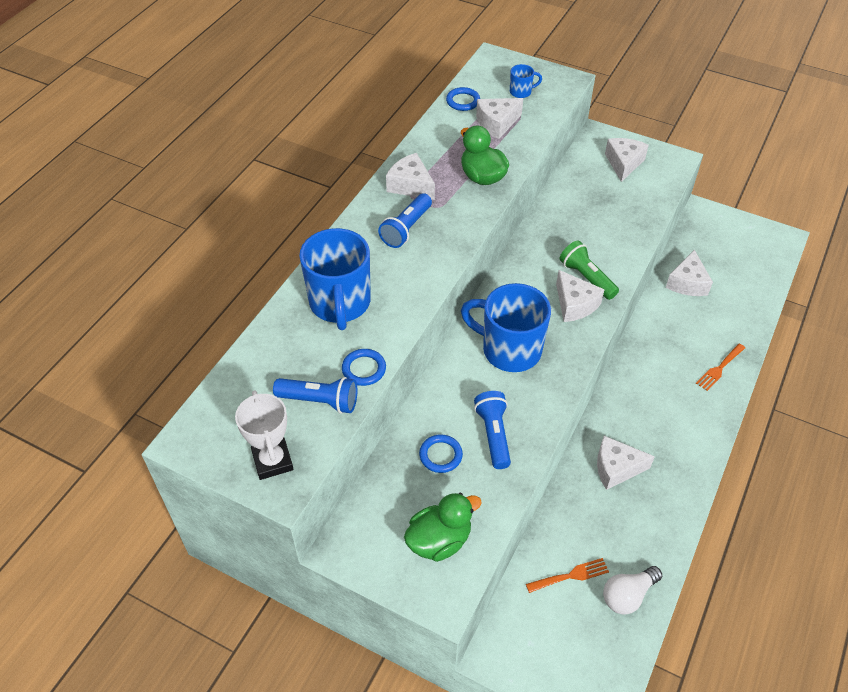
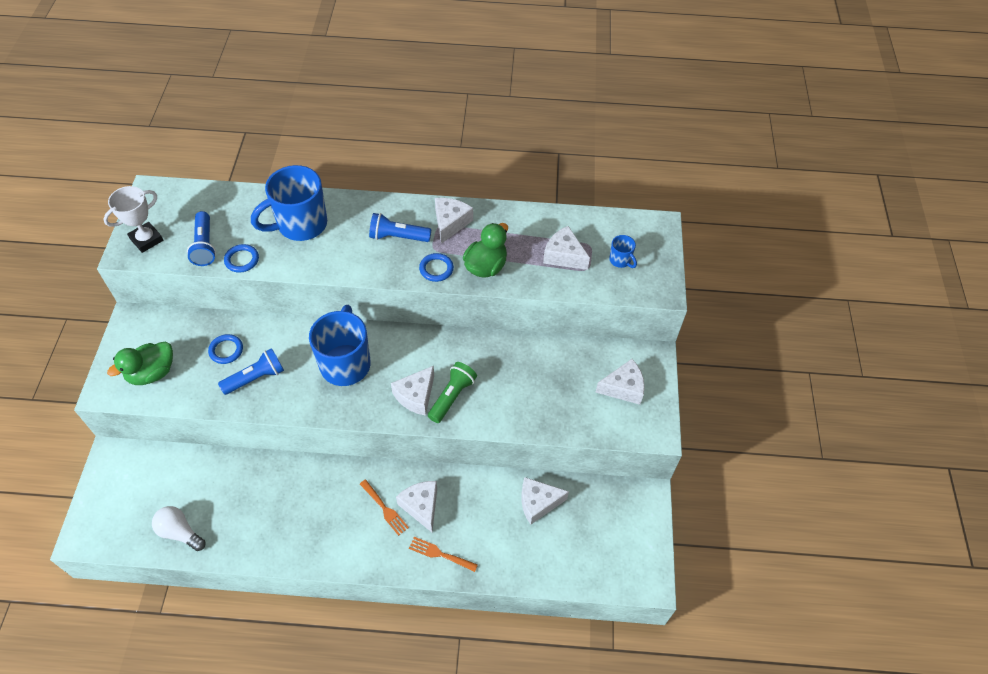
camera: 65 degrees right, 5 degrees up
(439, 540) = (152, 373): green duck -> green duck turned 105 degrees clockwise
(463, 101) = (580, 223): blue ring -> blue ring (436, 269)
(571, 575) = (187, 487): orange fork -> orange fork (385, 509)
(616, 468) = (298, 494): white cheese -> white cheese (421, 506)

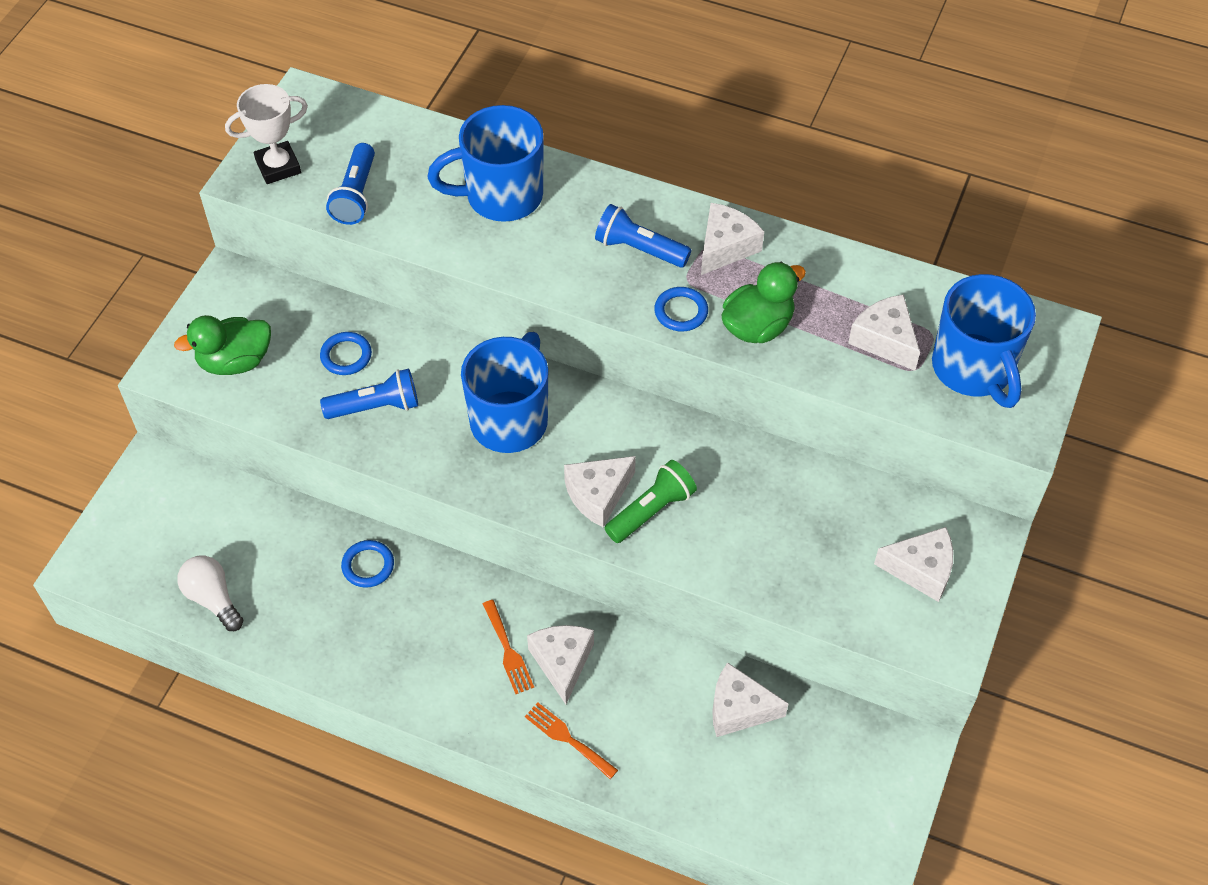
camera: 20 degrees right, 0 degrees up
(242, 260) = (402, 228): blue ring -> blue ring (368, 566)
(620, 260) = (973, 369): blue mug -> blue mug, size x2.29

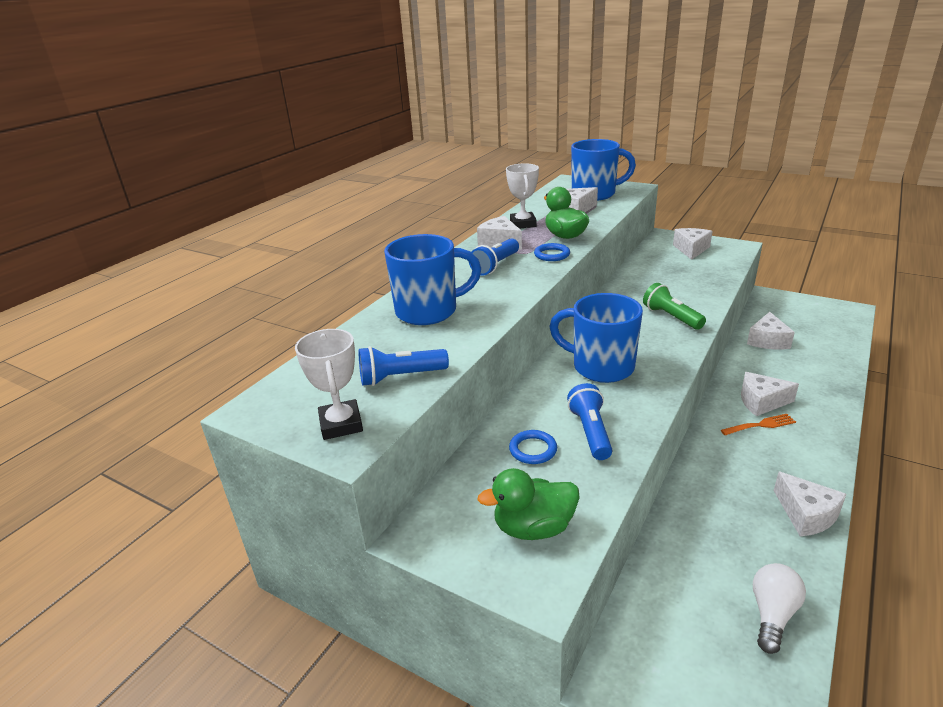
camera: 80 degrees left, 25 degrees down
(213, 598) = (772, 614): white light bulb -> white light bulb turned 150 degrees clockwise
(235, 361) = (533, 528): green duck -> green duck turned 90 degrees clockwise
(355, 195) = (400, 377): blue flashlight -> blue flashlight turned 150 degrees clockwise
(368, 566) = (705, 498): blue ring -> none
(501, 196) = (429, 311): blue mug -> blue mug turned 105 degrees counterclockwise
(567, 738) = (820, 401): orange fork -> none
(598, 495) = (663, 334): white cheese -> white cheese (806, 514)
(808, 270) = (523, 224): none -> white trophy

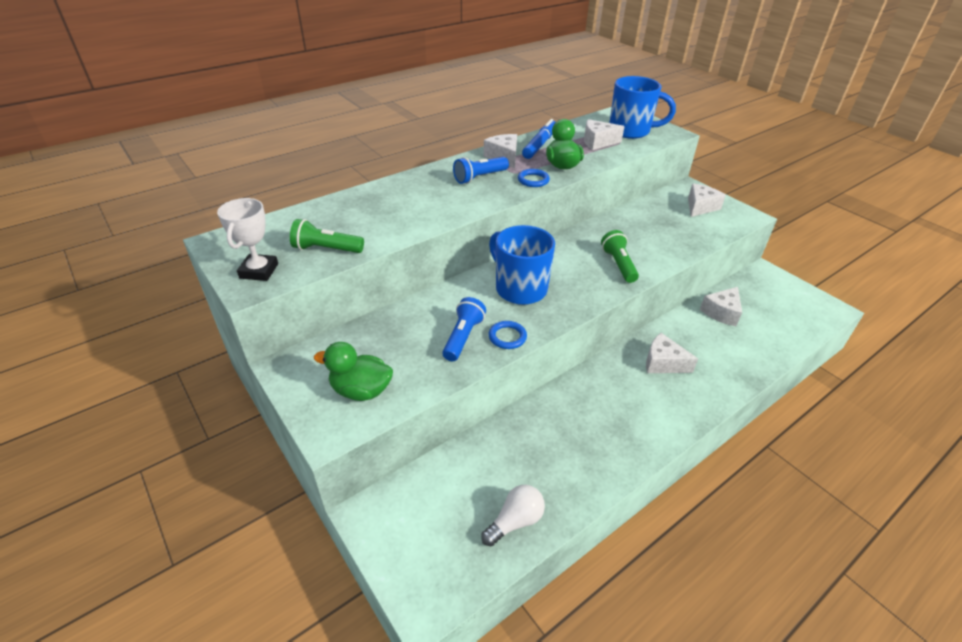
camera: 20 degrees right, 10 degrees up
(400, 377) = (326, 249): blue flashlight -> green flashlight
(429, 311) = (394, 202): blue mug -> none
(523, 224) = (539, 144): white trophy -> blue marker
(533, 450) = (410, 335): blue ring -> blue ring (507, 337)
(761, 425) = (644, 381): orange fork -> none
(806, 514) = (611, 464): white cheese -> none

